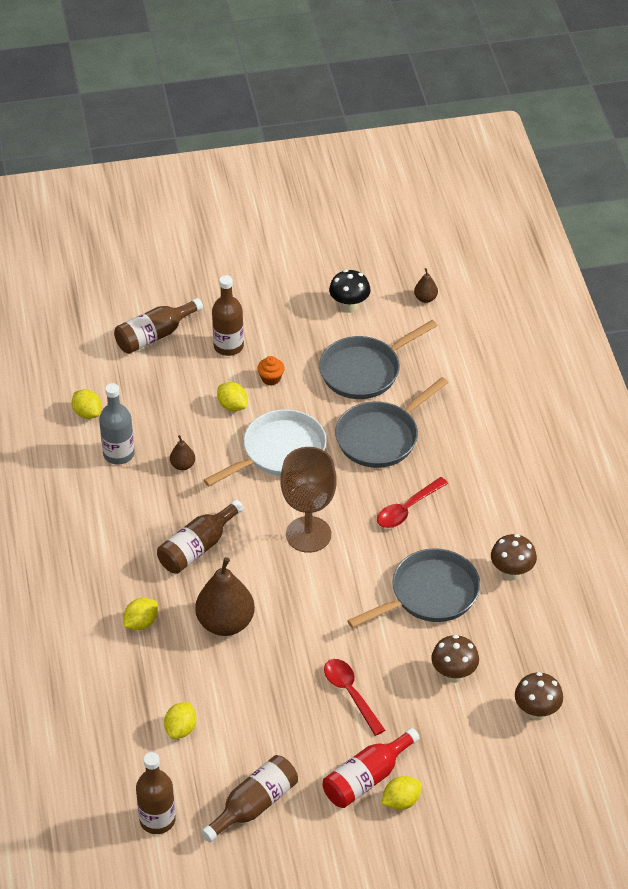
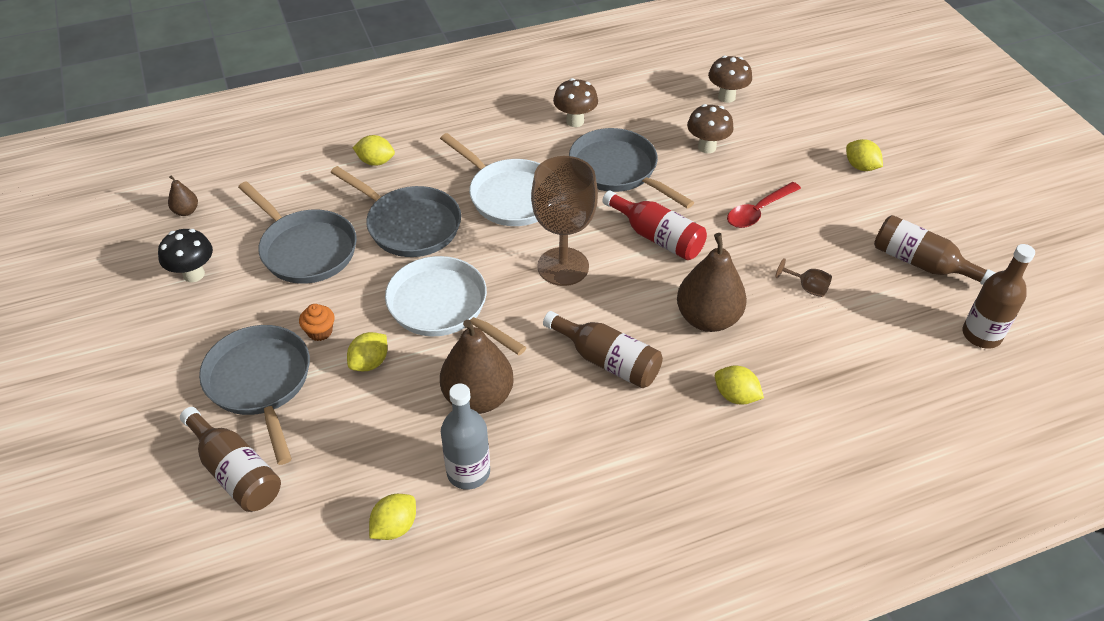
camera: 100 degrees left, 0 degrees up
(181, 729) = (862, 334): yellow lemon -> yellow lemon (376, 162)
(183, 465) = (478, 397): brown pear -> brown pear, size x2.17
(228, 346) = (260, 383): brown bottle -> grey pan
(244, 704) = (807, 288): none -> brown goblet
(366, 778) = (848, 190): red bottle -> red bottle (657, 237)
(407, 509) = (510, 195): red spoon -> white pan

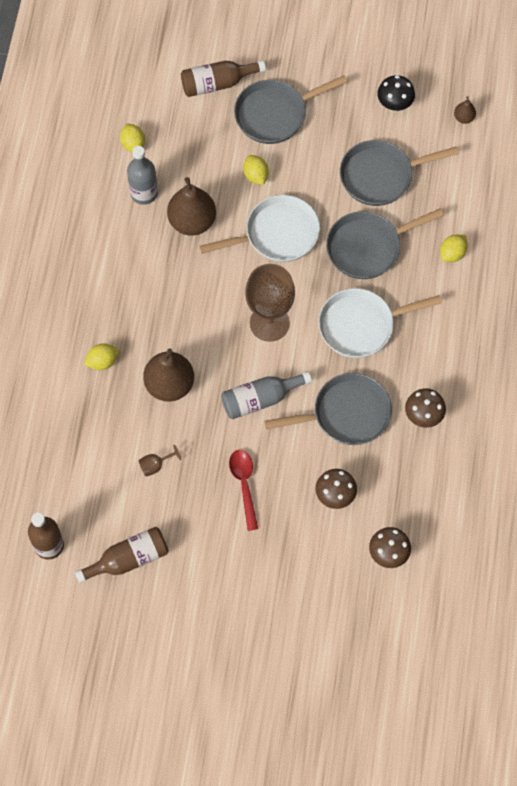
camera: 120 degrees right, 20 degrees up
(260, 383) = (275, 114): grey pan -> grey pan turned 150 degrees clockwise
(320, 332) = (298, 158): orange cupcake -> none
(607, 361) = (174, 305): brown bottle -> none
(657, 237) = (260, 399): red bottle -> grey bottle
(860, 167) = (245, 597): yellow lemon -> none

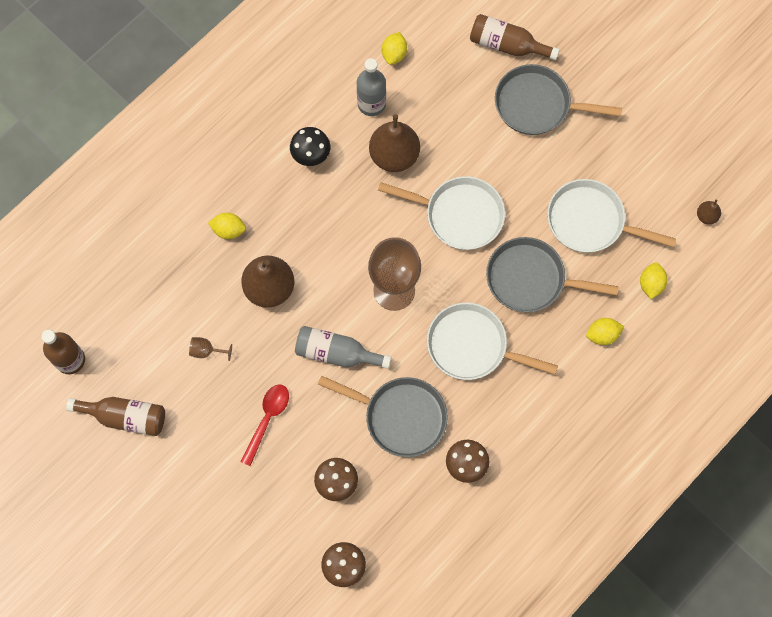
camera: 35 degrees right, 5 degrees up
(255, 175) = (479, 150): yellow lemon -> yellow lemon (651, 284)
(381, 176) = (590, 221): grey pan -> white pan
(394, 105) = (651, 164): black mushroom -> black mushroom (311, 156)

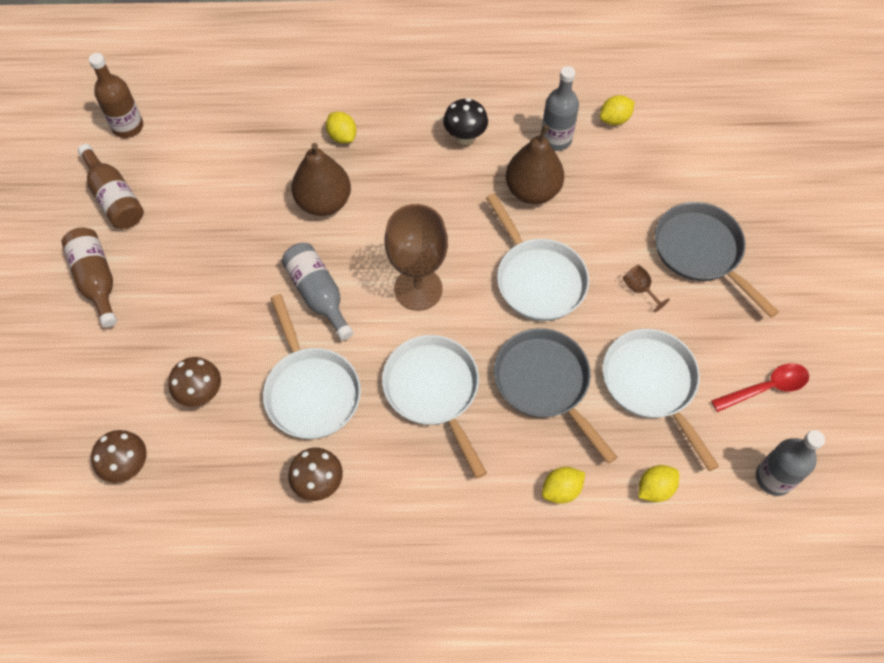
camera: 45 degrees right, 10 degrees down
(206, 351) = (225, 204): brown goblet -> brown goblet (639, 289)
(267, 419) = (208, 294): red spoon -> red spoon (766, 388)
(400, 416) = (311, 390): grey pan -> white pan
(507, 45) = (722, 186): brown bottle -> brown bottle (96, 280)
(602, 335) = (561, 490): yellow lemon -> yellow lemon turned 60 degrees counterclockwise
(706, 216) = (773, 478): brown pear -> grey bottle

